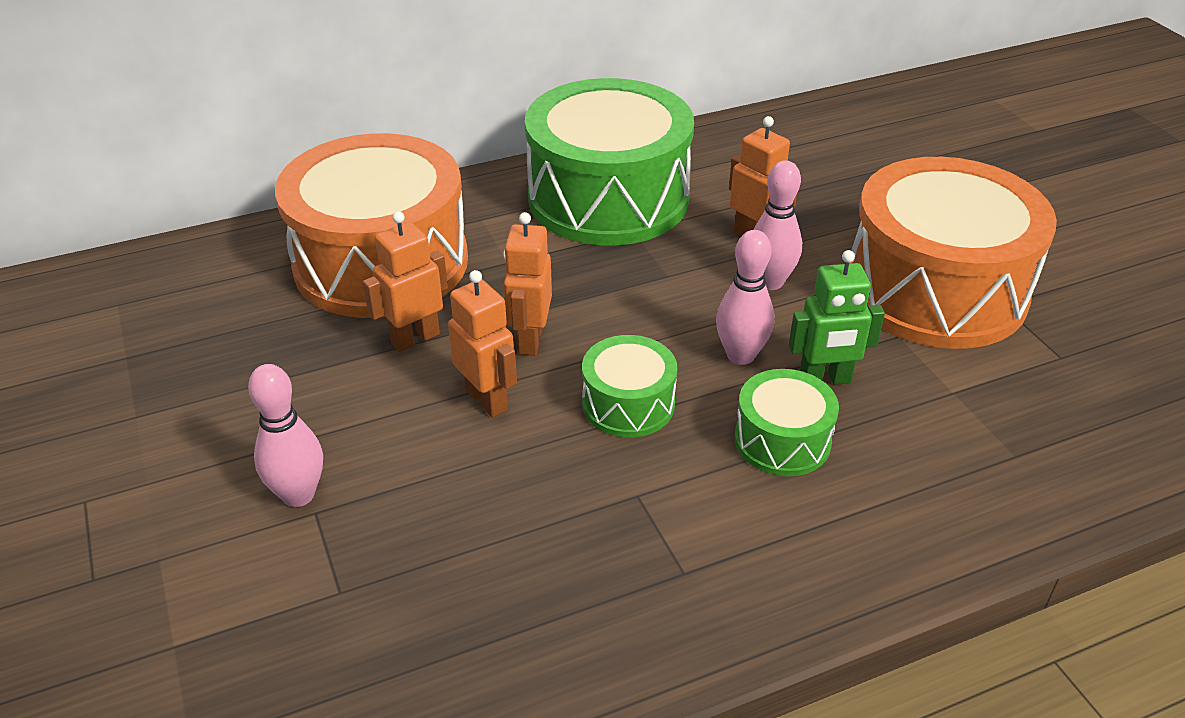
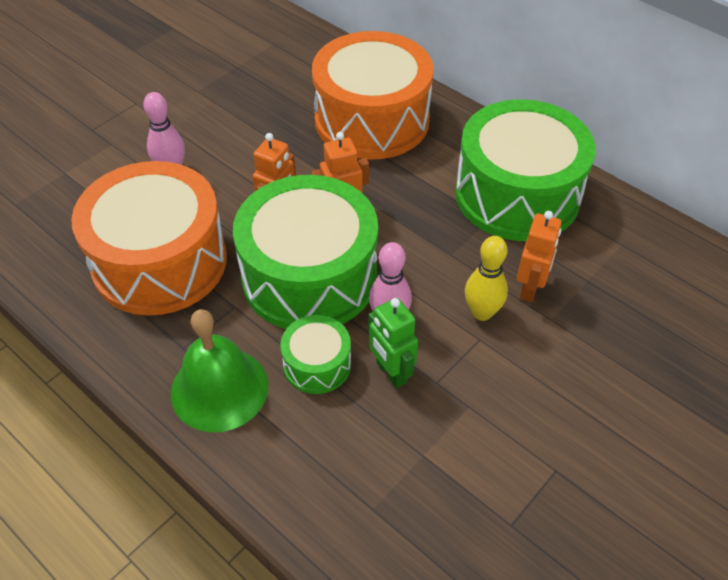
camera: 65 degrees right, 10 degrees up
(415, 338) = (313, 162): orange robot -> none
(628, 404) = (309, 276): green drum -> green drum, size x2.16
(770, 282) = (482, 312): pink bowling pin -> yellow bowling pin
(779, 550) = (219, 389): none -> green bell
(935, 290) = (543, 419): orange drum -> orange drum (160, 262)

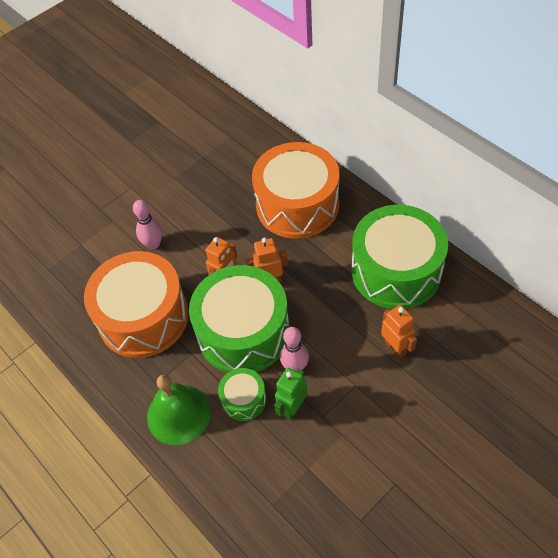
camera: 10 degrees right, 5 degrees up
(391, 373) = (292, 407): green robot -> green robot turned 60 degrees clockwise
(482, 312) = (359, 364): yellow bowling pin -> none
(530, 288) = (395, 347): orange robot -> orange robot turned 60 degrees counterclockwise

